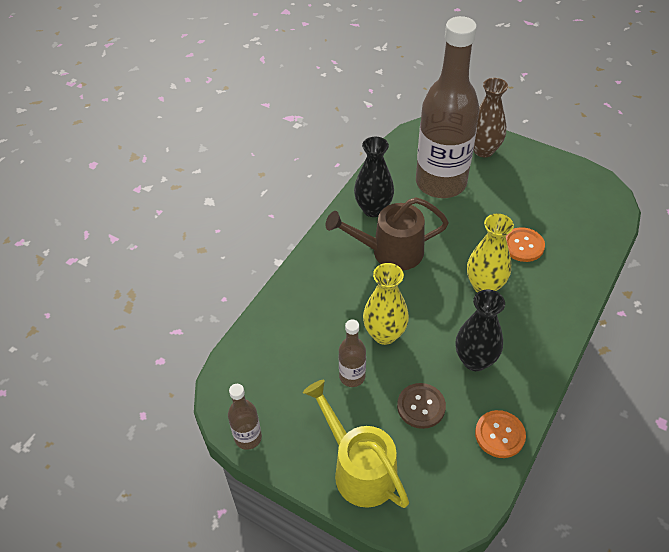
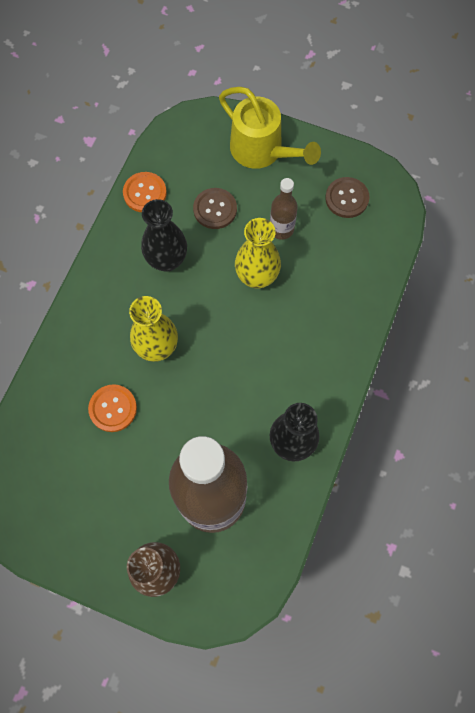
camera: 170 degrees right, 20 degrees up
(248, 437) = (361, 164): brown bottle -> none
(275, 400) = (347, 198): none -> brown button
(389, 252) = (264, 380): brown watering can -> none

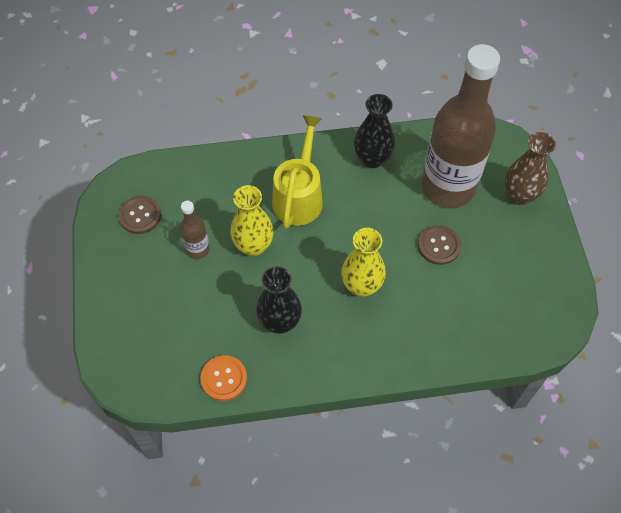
camera: 120 degrees left, 10 degrees down
(113, 408) = (432, 289): orange button -> none
(215, 209) = (207, 310): brown button -> brown button (439, 245)
(263, 151) = (125, 302): yellow watering can -> yellow watering can (299, 195)

